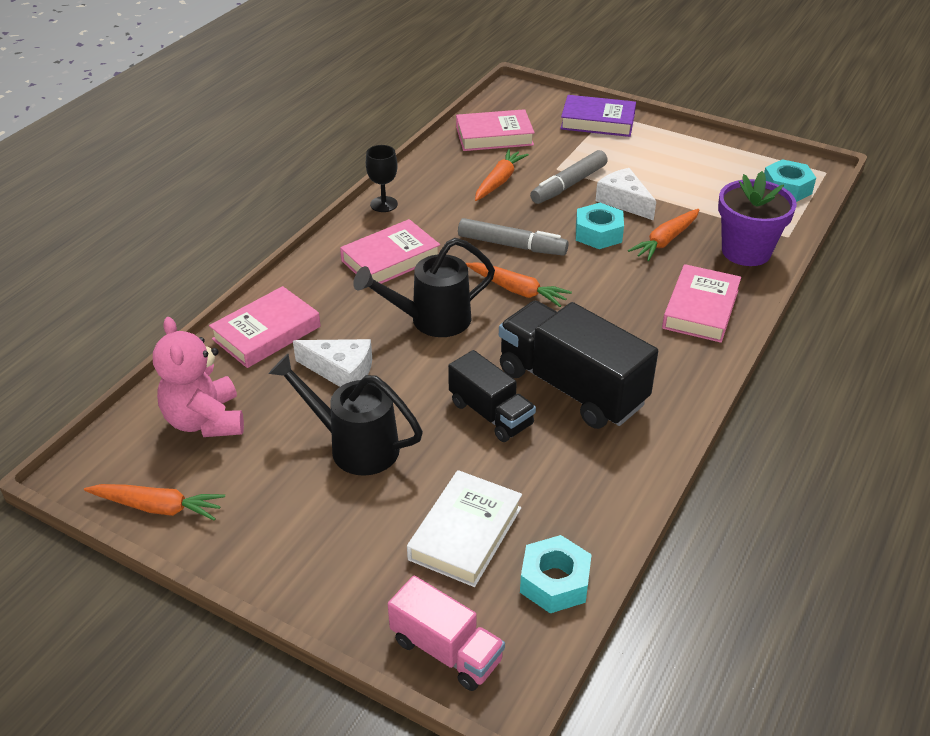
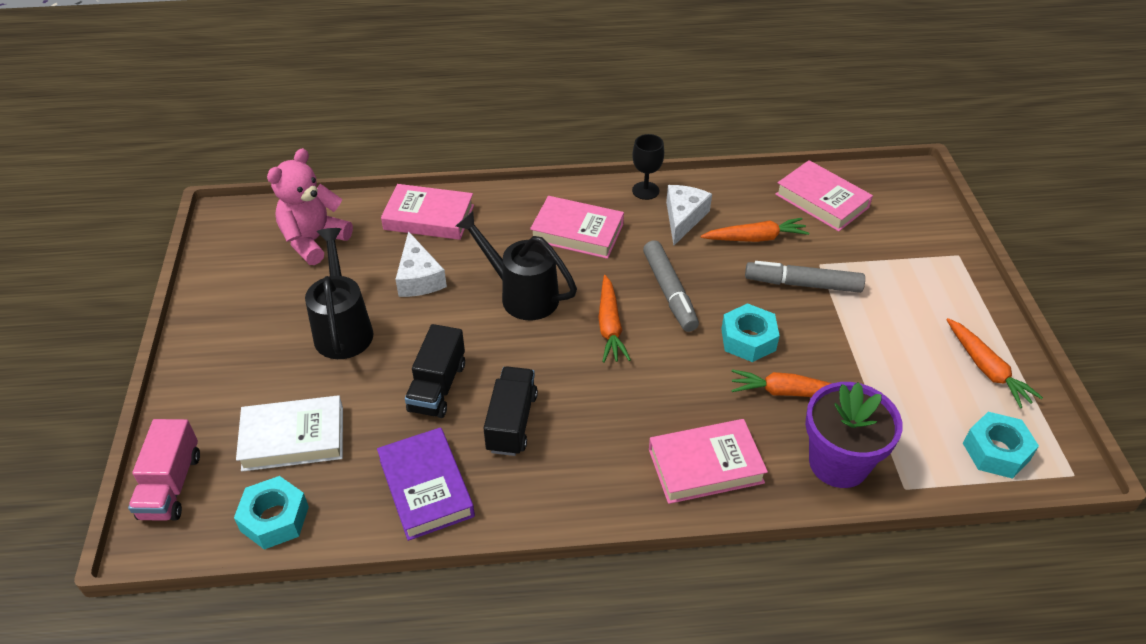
camera: 55 degrees right, 5 degrees up
(158, 507) = (218, 267): orange carrot -> orange carrot (986, 369)
(571, 387) = (511, 422): black truck -> black truck, size x0.59
(597, 121) = (934, 254): purple book -> purple book (426, 487)
(624, 201) = (820, 334): white cheese -> white cheese (683, 218)

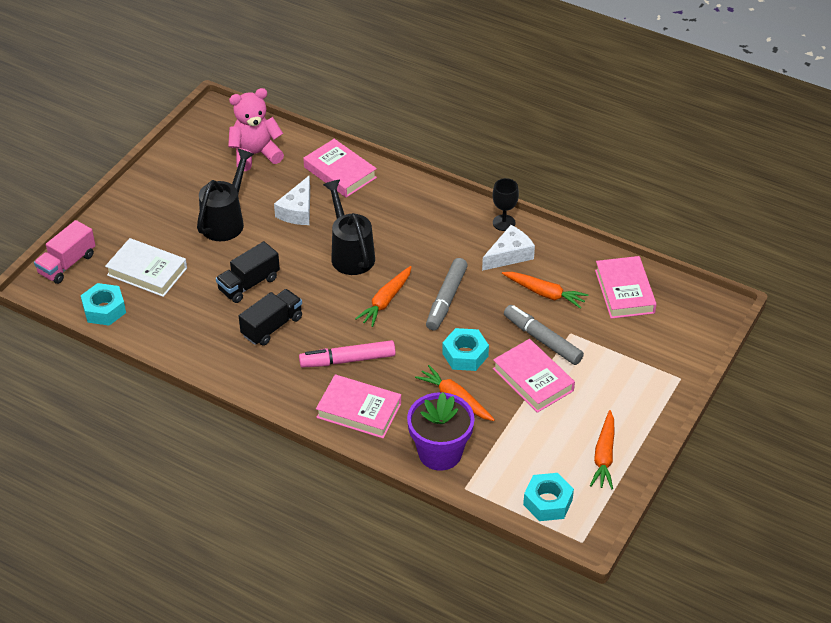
camera: 35 degrees right, 0 degrees up
(426, 487) = (194, 336): purple book -> none
(577, 232) = (426, 230): pink book -> pink book (533, 379)
(635, 414) = (347, 360): none -> pink marker

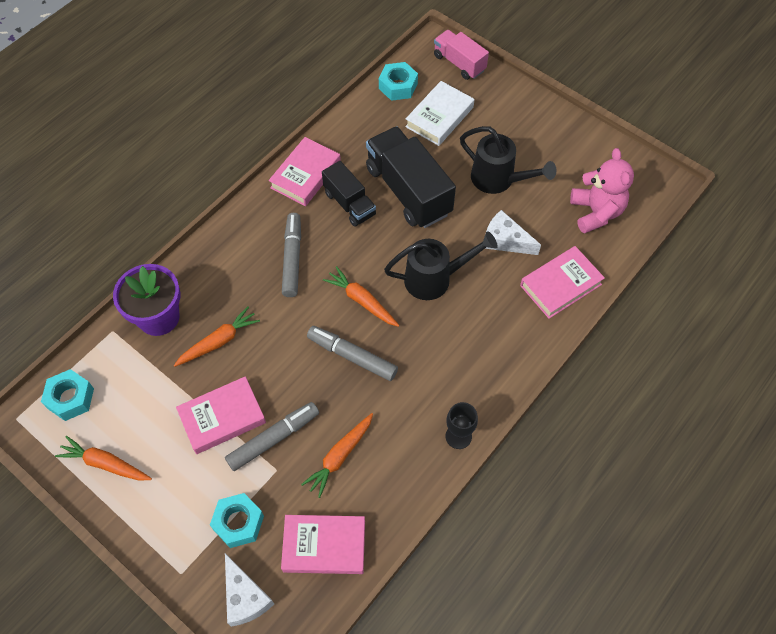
camera: 100 degrees right, 15 degrees up
(249, 284) = (408, 191): black truck -> black truck, size x1.71
(347, 360) = (292, 258): pink marker -> grey marker
(359, 410) = (229, 259): pink book -> pink book (305, 175)
(465, 355) = (272, 360): turquoise nut -> turquoise nut (238, 523)
(509, 255) = (406, 431): white cheese -> white cheese (245, 597)

